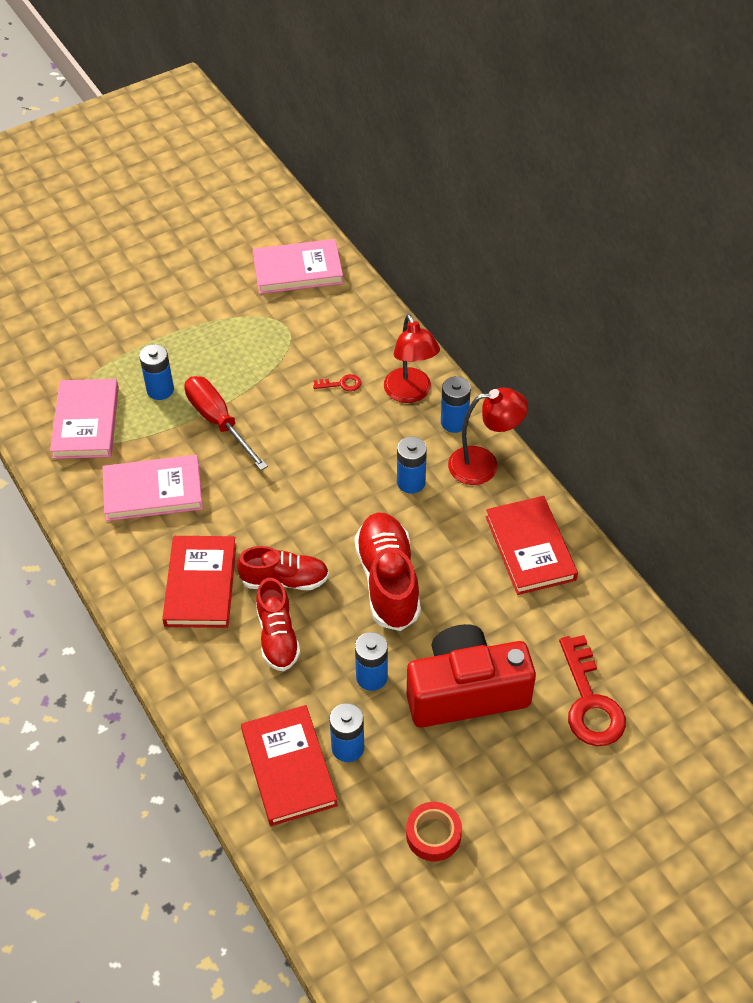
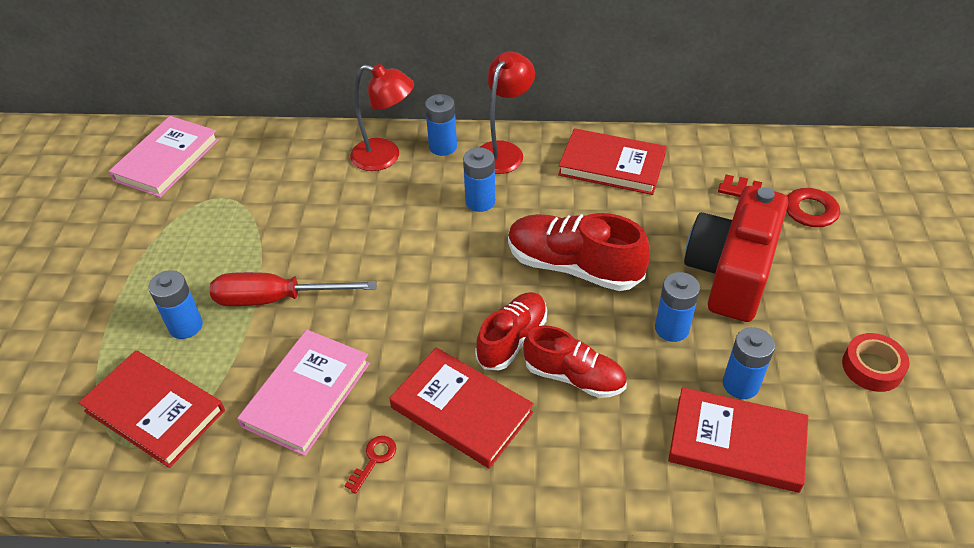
camera: 55 degrees left, 5 degrees down
(86, 422) = (155, 410): pink book -> red book
(341, 384) = (328, 193): red key -> red key (374, 459)

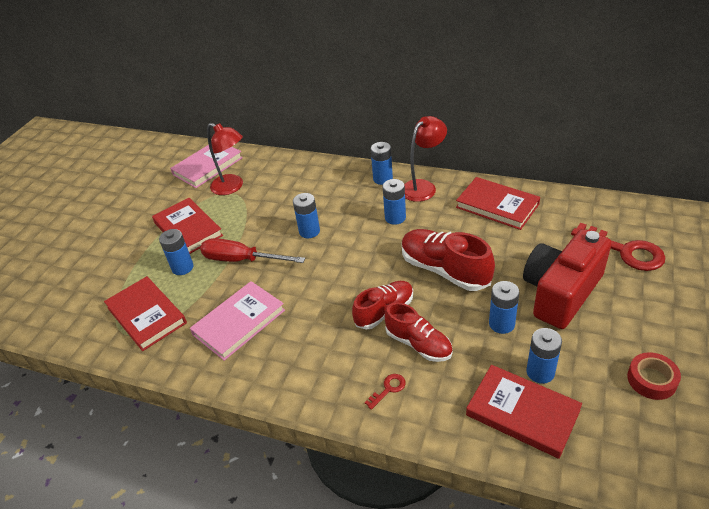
camera: 20 degrees right, 5 degrees down
(363, 239) = (309, 231): none -> blue battery
(374, 459) = (266, 372): red key -> red key (388, 389)
(385, 157) = (342, 181): red lamp -> red lamp (232, 187)
(461, 410) = (333, 351): red book -> red book (188, 229)

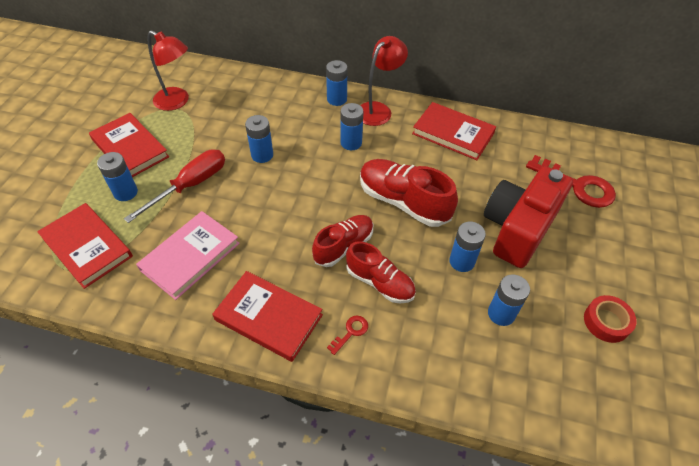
camera: 10 degrees left, 10 degrees up
(207, 166) = (149, 76): pink book -> none
(241, 260) = (190, 185): red screwdriver -> red screwdriver turned 120 degrees clockwise
(522, 413) = (485, 357): red book -> red book (268, 317)

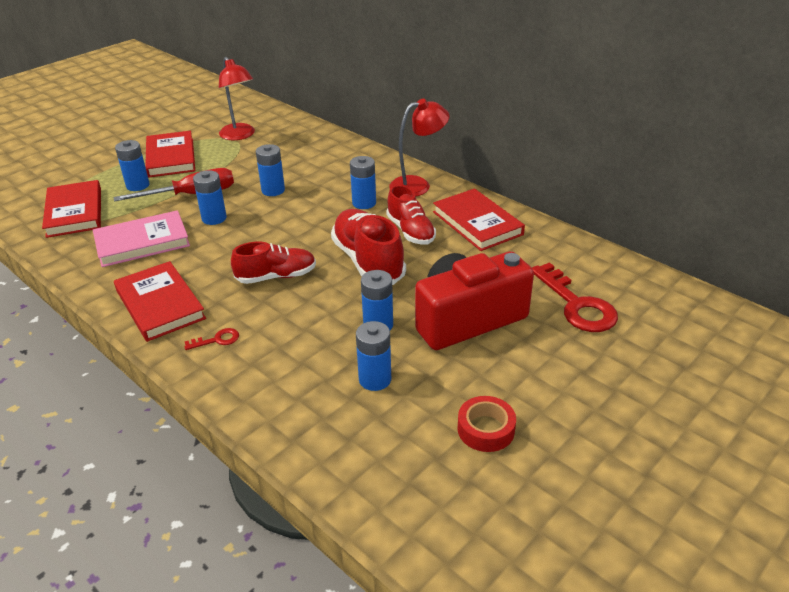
camera: 30 degrees right, 15 degrees down
(337, 99) = (384, 167): blue battery -> blue battery (214, 218)
(380, 282) = (281, 314): red shoe -> red shoe (410, 231)

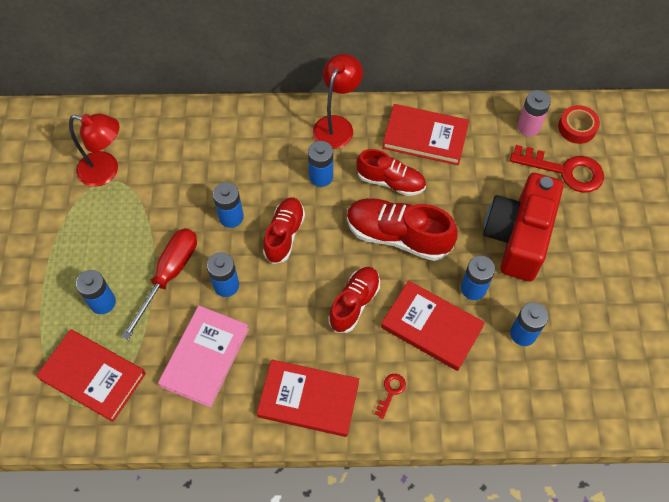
camera: 45 degrees left, 25 degrees up
(171, 157) = (81, 246): red book -> red book (431, 327)
(291, 216) = (284, 235): none -> red shoe
(485, 429) = (618, 315): red tape -> red tape (577, 128)
(580, 262) = (528, 127): none -> pink battery

